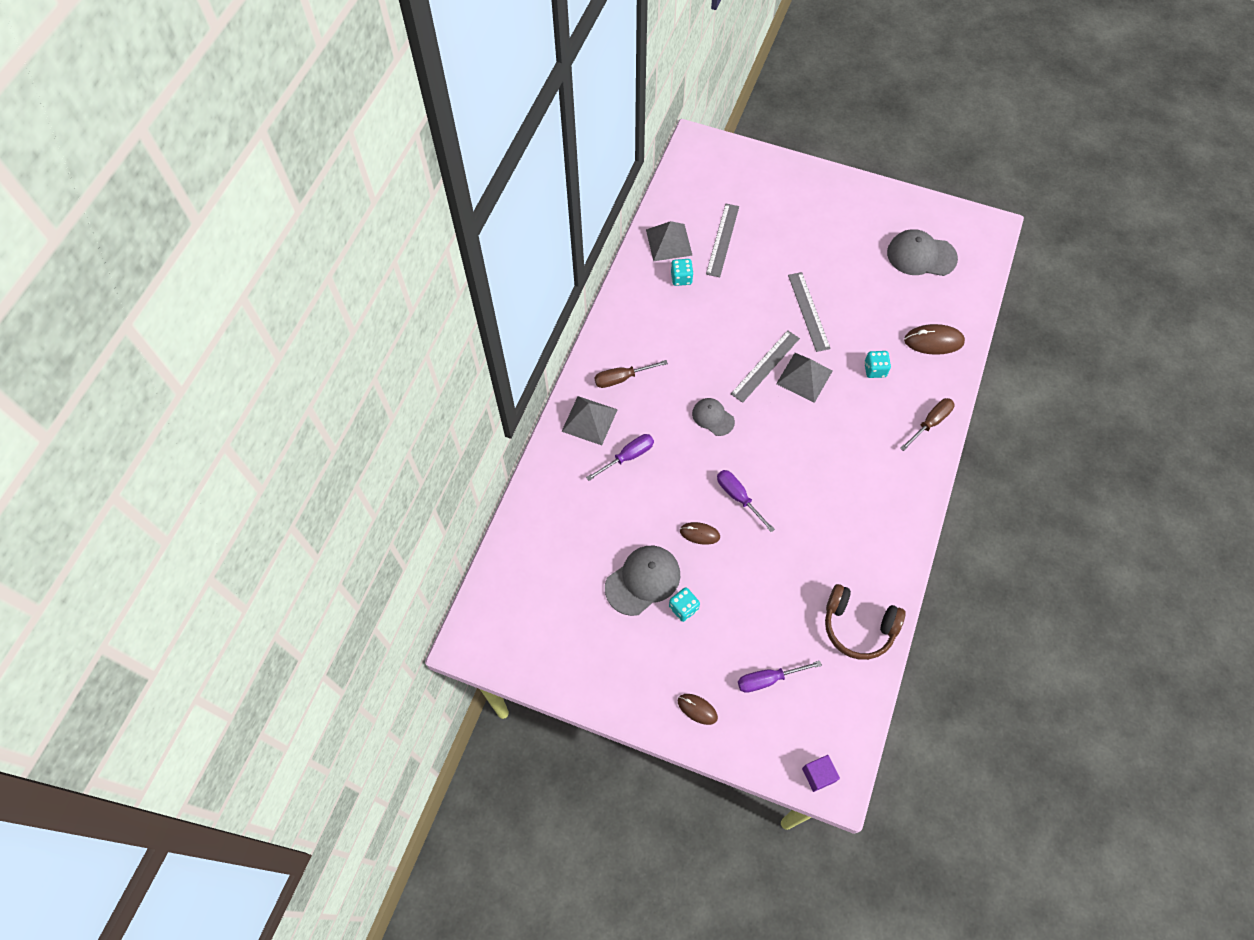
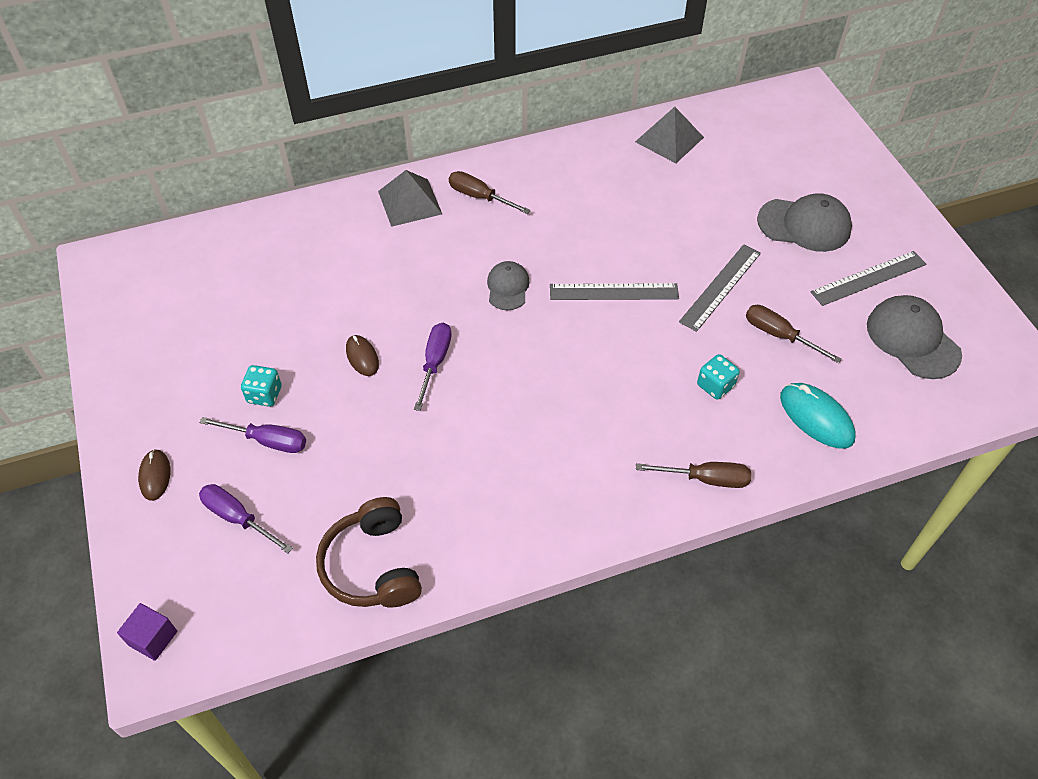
camera: 50 degrees right, 10 degrees down
(628, 456) = (397, 252): purple screwdriver -> purple screwdriver (268, 441)
(643, 580) = (269, 344): grey cap -> grey cap (804, 225)
(681, 278) = (640, 171): turquoise dice -> none
(722, 240) = (721, 173): grey ruler -> grey ruler (868, 278)
(804, 377) = (636, 331): grey pyramid -> none
(866, 312) = (779, 335): none -> brown screwdriver
(933, 341) = (816, 417): brown mouse -> turquoise mouse

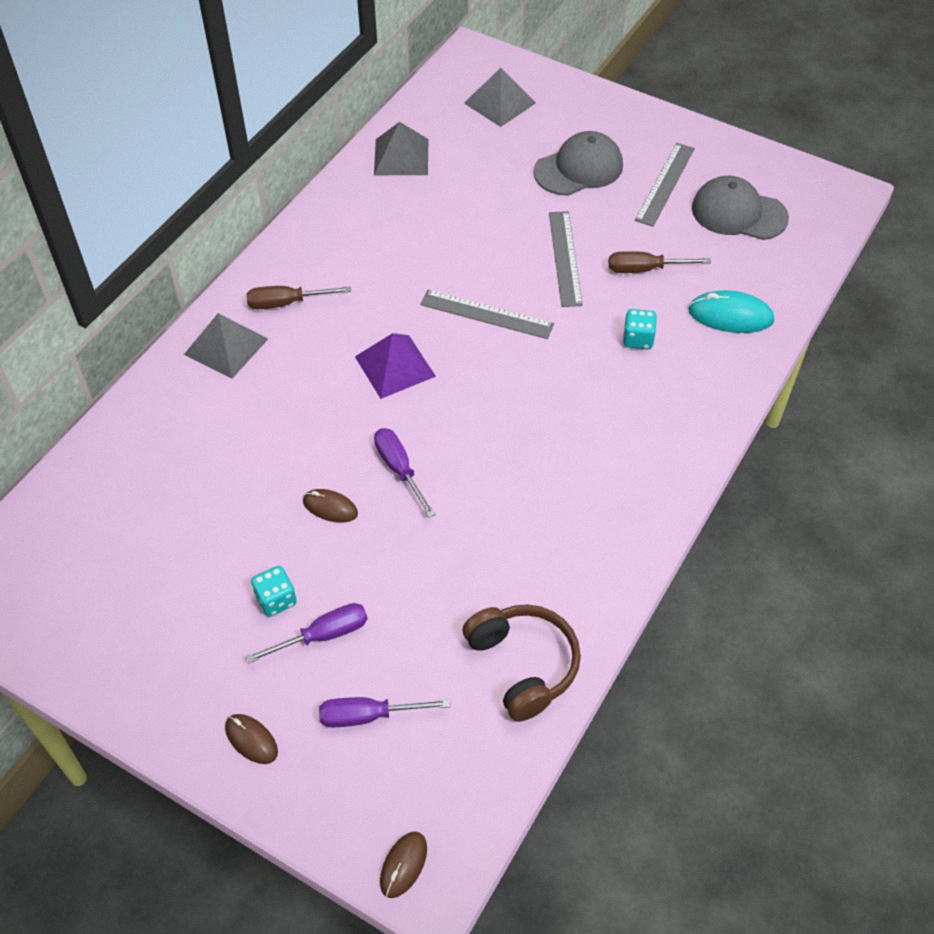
camera: 40 degrees left, 0 degrees up
(153, 638) = (403, 865): purple cube -> brown mouse
(372, 565) = (523, 665): brown headphones -> brown headphones turned 150 degrees counterclockwise
(508, 287) = (395, 366): grey cap -> purple pyramid
(614, 292) = (486, 314): grey ruler -> grey ruler turned 60 degrees clockwise
(706, 479) = (700, 415): brown screwdriver -> none
(790, 140) = (499, 103): none -> grey pyramid

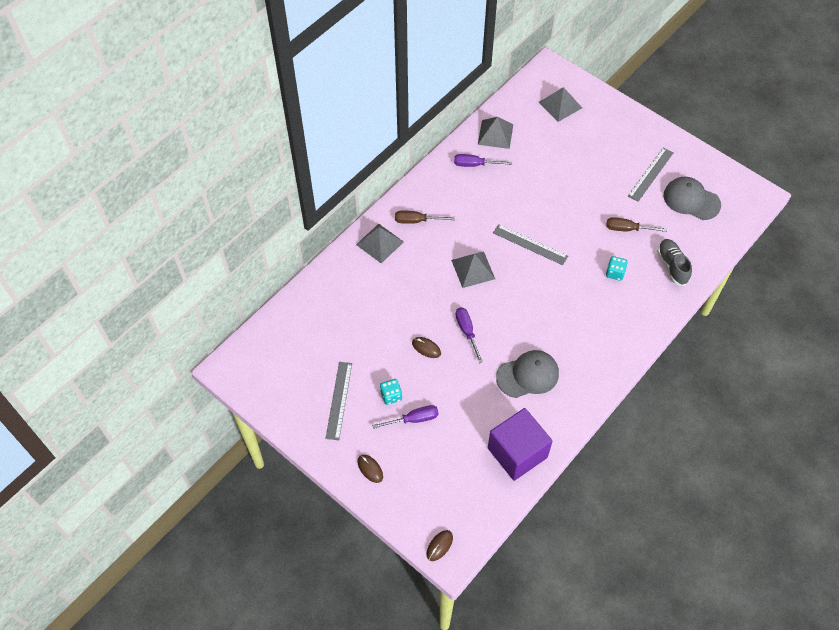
camera: 10 degrees right, 5 degrees up
(368, 716) = (432, 466): purple screwdriver -> purple screwdriver (475, 165)
(395, 366) = (473, 269): purple pyramid -> grey pyramid
(523, 665) = (517, 452): brown headphones -> purple cube
(565, 258) = (581, 215): grey ruler -> grey ruler (339, 400)
(579, 168) = (600, 157): grey cap -> grey cap (528, 375)
(730, 316) = (672, 266): turquoise mouse -> grey shoe

